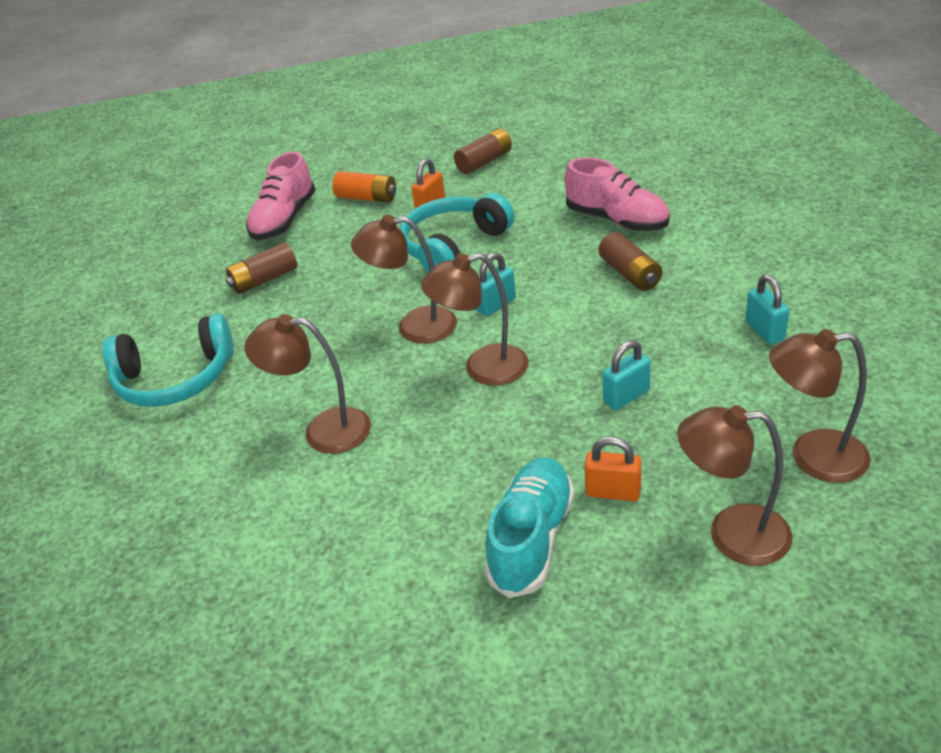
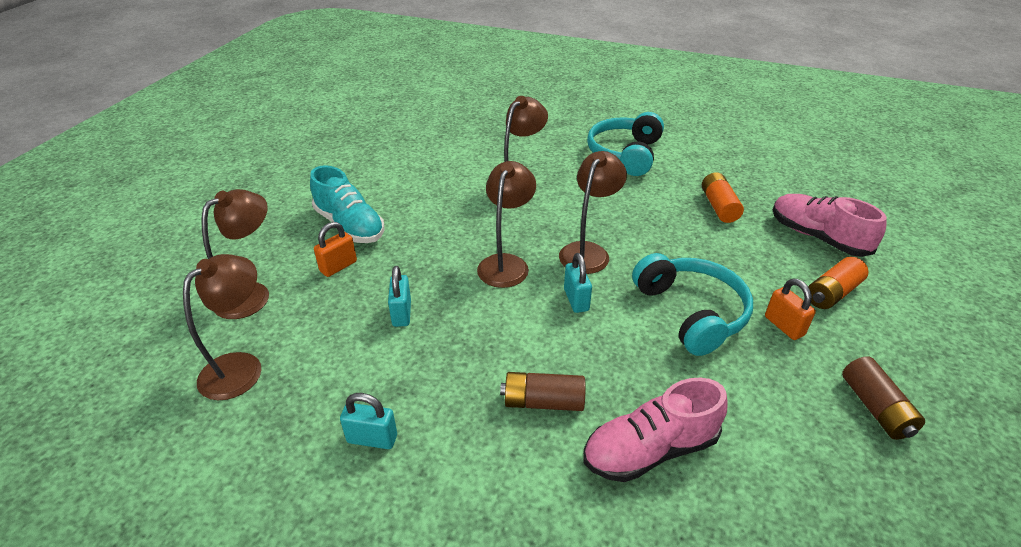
camera: 115 degrees right, 0 degrees up
(264, 280) = (719, 206): brown battery -> orange battery

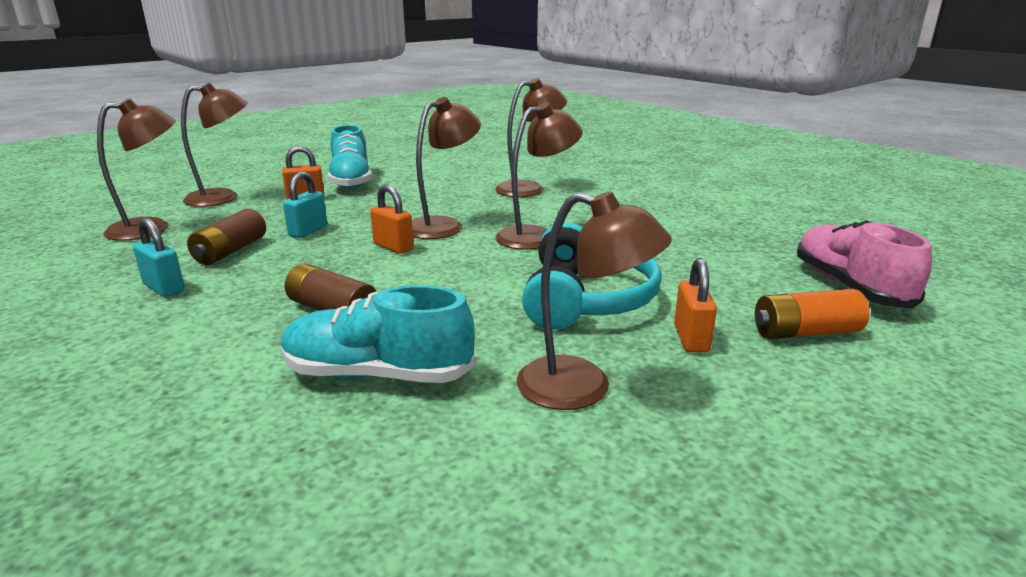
camera: 30 degrees right, 15 degrees down
(498, 306) = (393, 247): none -> orange padlock
(576, 300) = (473, 261): turquoise padlock -> none
(625, 154) = (679, 189): turquoise headphones -> none
(650, 450) = (378, 374): pink shoe -> turquoise shoe
(719, 206) = (740, 239): orange battery -> none
(772, 400) = (583, 388): none -> brown lamp
(875, 408) = (725, 442): brown battery -> brown battery (230, 251)

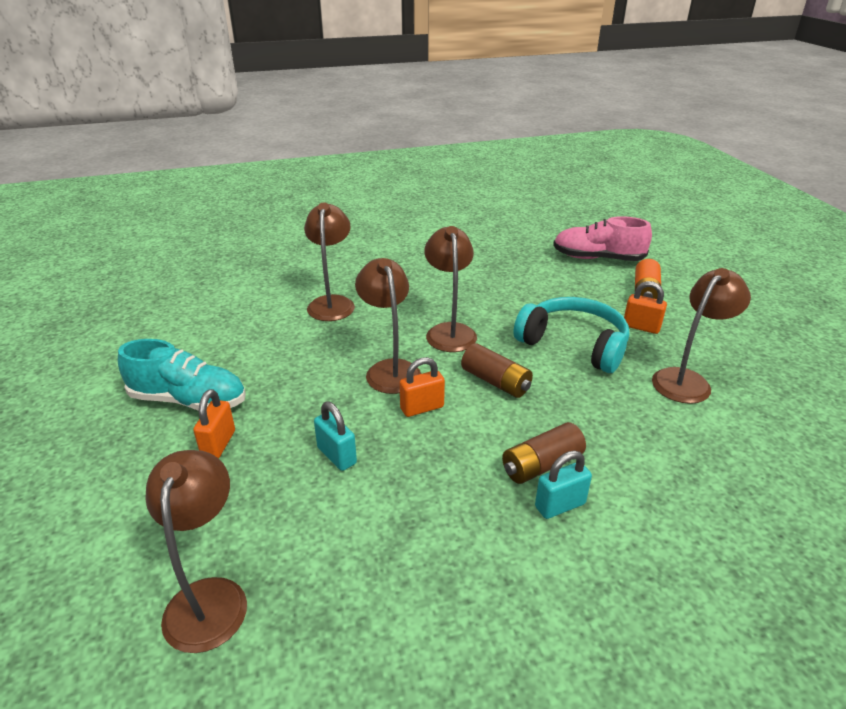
camera: 65 degrees left, 10 degrees up
(164, 288) = (431, 581): turquoise padlock -> turquoise padlock (560, 505)
(223, 197) = (139, 518): brown lamp -> none
(230, 251) = (355, 521): brown battery -> brown battery (495, 382)
(378, 374) = (652, 457): turquoise shoe -> none

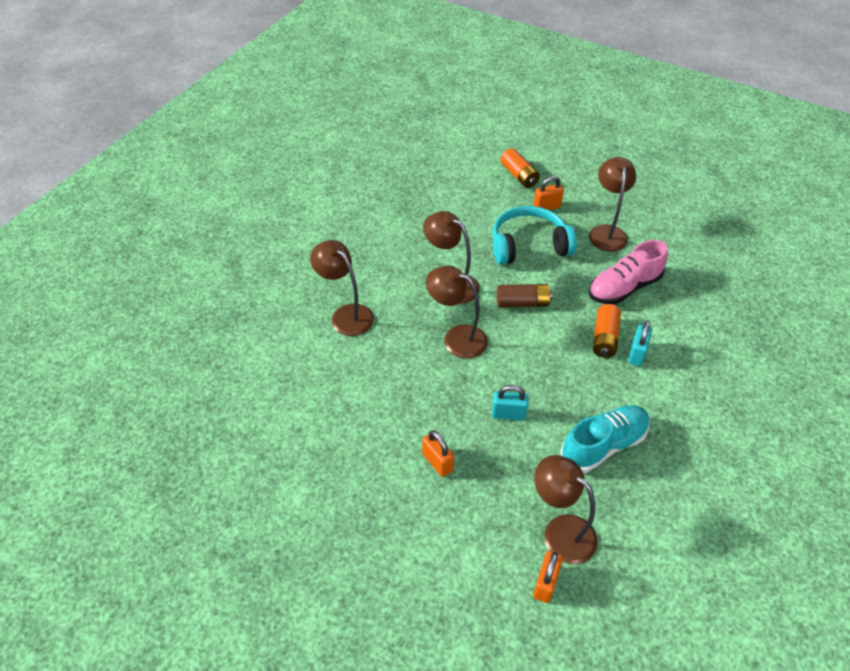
camera: 45 degrees left, 15 degrees up
(189, 400) = (373, 453): turquoise shoe -> turquoise shoe (603, 445)
(422, 408) = (509, 350): orange padlock -> orange padlock (545, 583)
(541, 465) = (604, 338): brown battery -> orange battery
(597, 258) = (460, 161): pink shoe -> pink shoe (624, 287)

